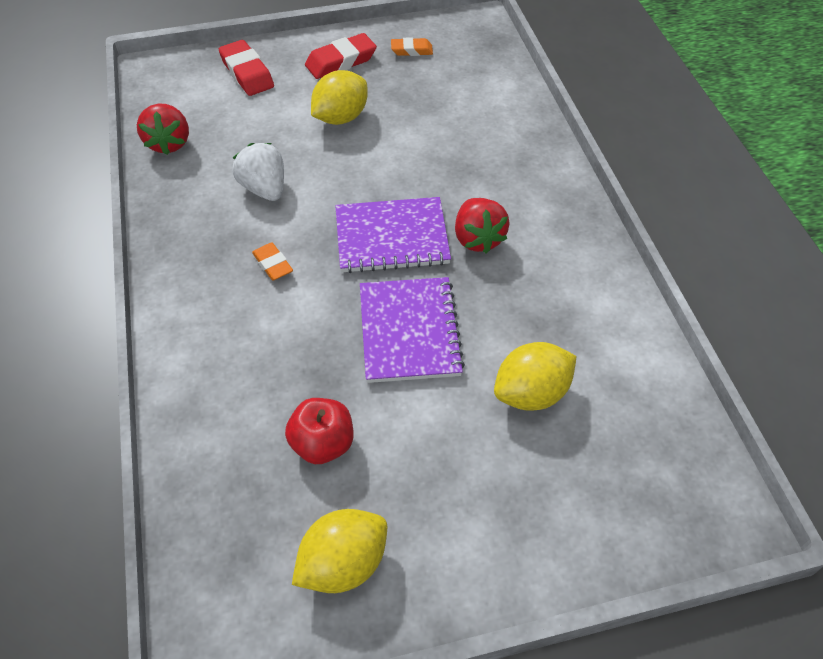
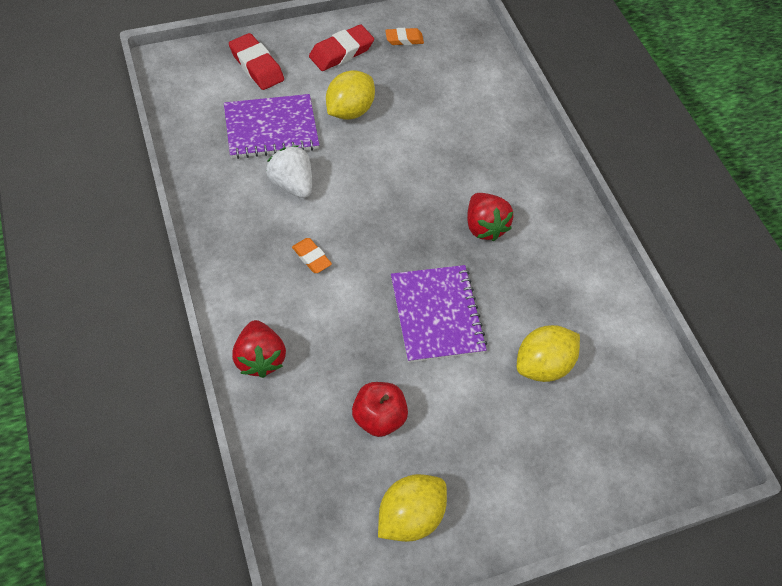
camera: 10 degrees left, 5 degrees up
(169, 143) = (197, 140): red strawberry -> red strawberry (260, 358)
(391, 237) = (410, 228): purple notebook -> purple notebook (271, 128)

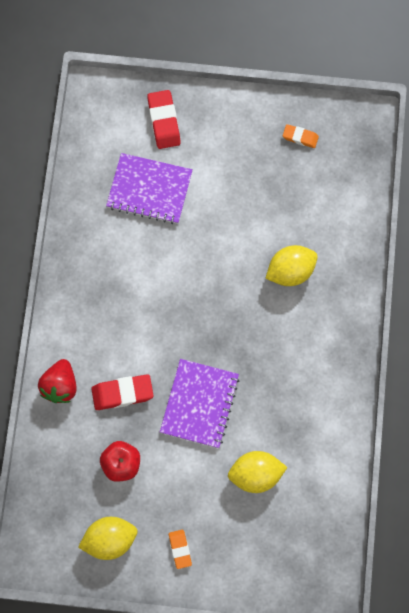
camera: 30 degrees right, 15 degrees up
(292, 184) = (143, 249): white strawberry -> none
(311, 257) = (130, 320): orange eraser -> orange eraser (180, 549)
(341, 52) = (240, 132): red eraser -> red eraser (122, 393)
(349, 111) = (219, 195): yellow lemon -> yellow lemon (290, 271)
(484, 227) = (273, 345): red strawberry -> none

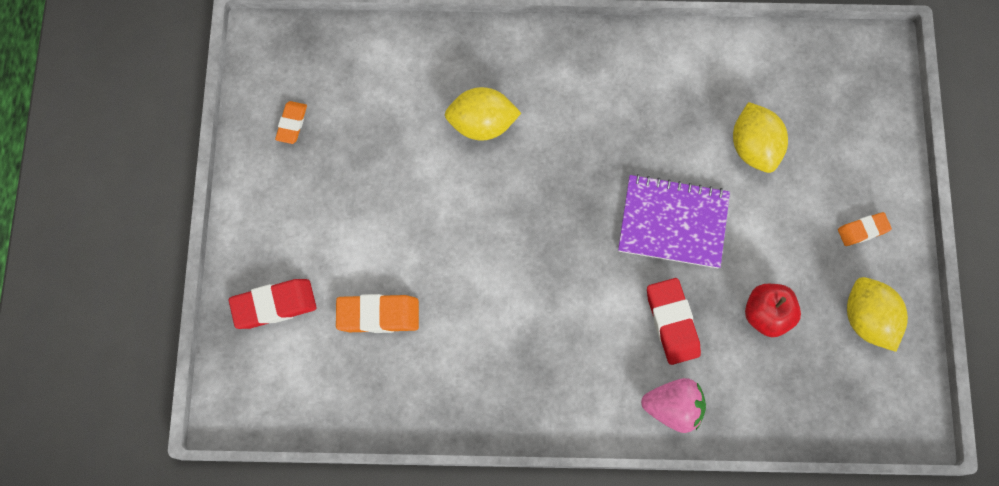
camera: 95 degrees left, 0 degrees up
(60, 386) = (673, 407): red strawberry -> pink strawberry
(149, 189) = (378, 315): purple notebook -> orange eraser
(290, 271) = (482, 124): yellow lemon -> yellow lemon turned 60 degrees counterclockwise

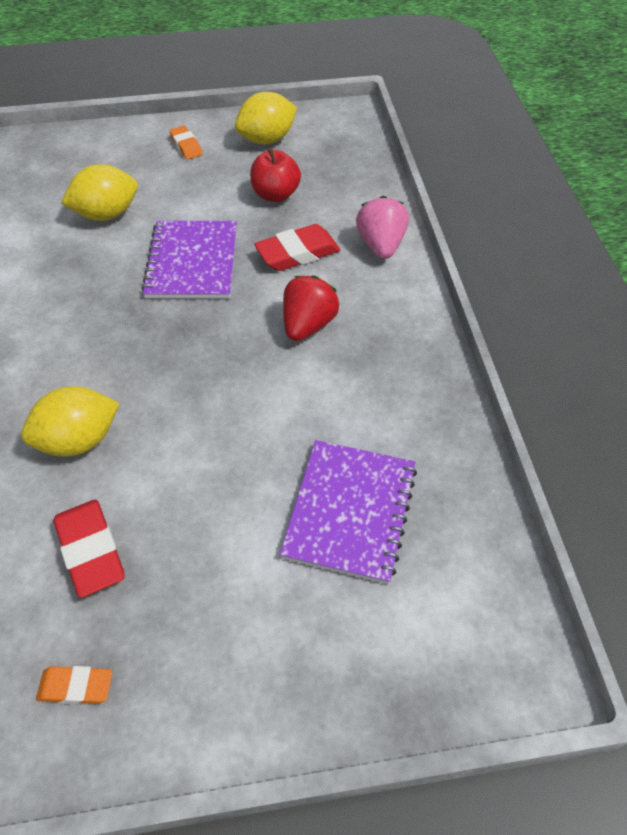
camera: 100 degrees left, 20 degrees down
(274, 305) = (366, 647): red eraser -> red eraser (91, 551)
(378, 315) = (350, 511): orange eraser -> purple notebook
(482, 124) = (78, 440): yellow lemon -> yellow lemon turned 75 degrees clockwise
(575, 316) = (308, 325): none -> red strawberry

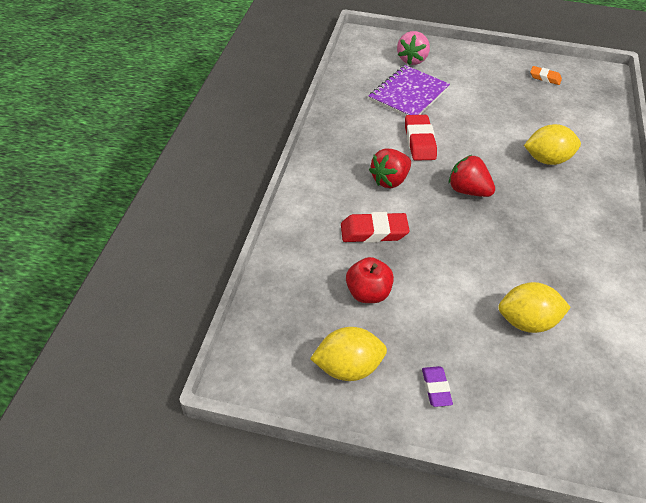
camera: 160 degrees left, 5 degrees down
(91, 551) = (539, 114): red eraser -> red eraser (419, 141)
(186, 146) = (436, 388): orange eraser -> purple eraser
(192, 262) = (458, 250): purple notebook -> none
(196, 343) = (468, 191): none -> red strawberry
(381, 245) = (307, 218): pink strawberry -> pink strawberry (412, 59)

